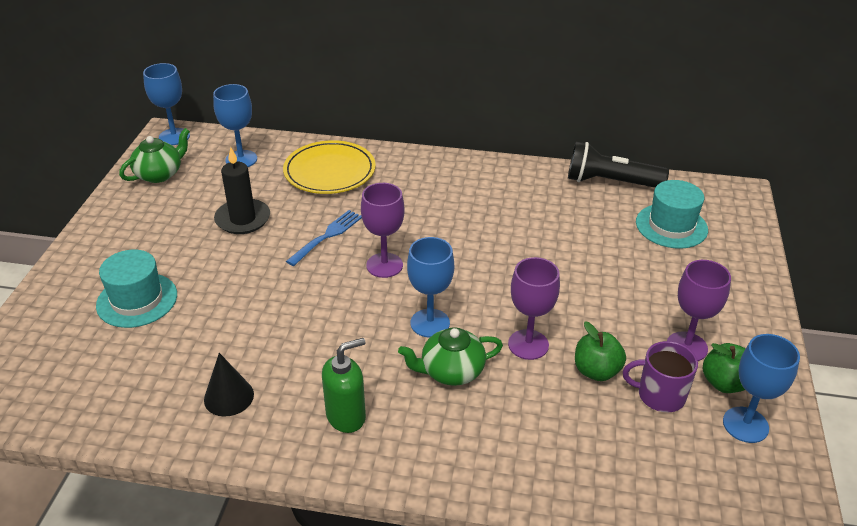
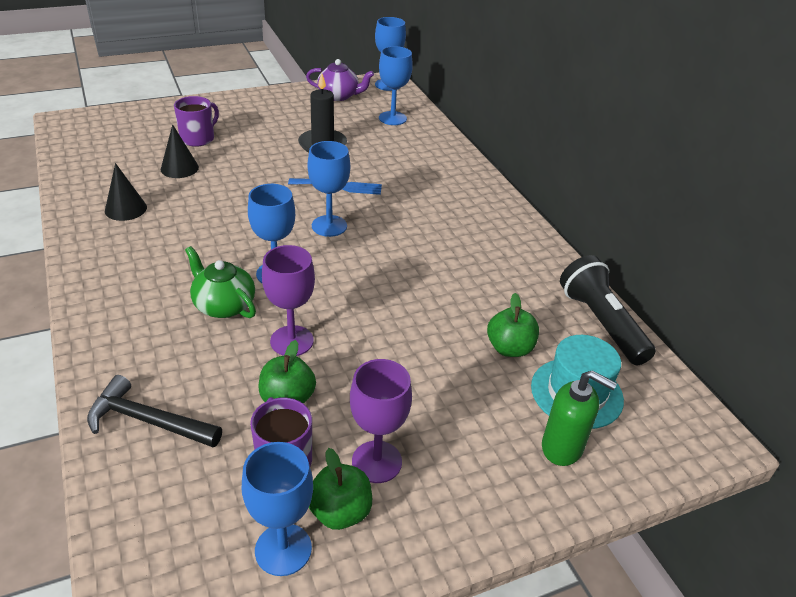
camera: 55 degrees right, 0 degrees up
(137, 300) = (198, 138): turquoise hat -> purple mug
(159, 174) = (339, 96): green teapot -> purple teapot
(185, 332) = (179, 168): none -> black cone
(329, 171) = (422, 159): yellow plate -> none
(346, 416) = (136, 268): green soap dispenser -> green soap dispenser (562, 447)
(384, 265) = (329, 226): purple goblet -> blue goblet
(574, 465) = (148, 421): none -> black hammer
(610, 235) = (509, 348): none -> green apple

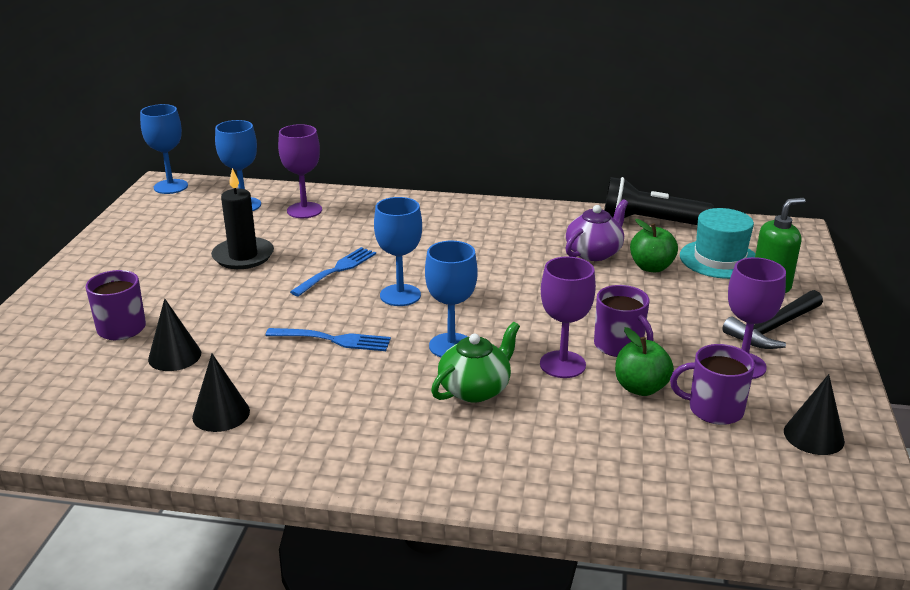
camera: 55 degrees left, 10 degrees down
(148, 421) = (618, 474): black hammer -> black hammer (773, 328)
(223, 305) = (475, 389): green teapot -> green teapot turned 150 degrees clockwise
(243, 219) = (333, 340): none -> blue fork
(283, 549) = (813, 436): blue goblet -> black cone
(339, 96) = (153, 218): purple teapot -> purple teapot (594, 252)
(340, 512) = (787, 398): green apple -> none
(347, 366) = (619, 346): none -> purple mug
(412, 143) = (304, 210): none -> purple goblet

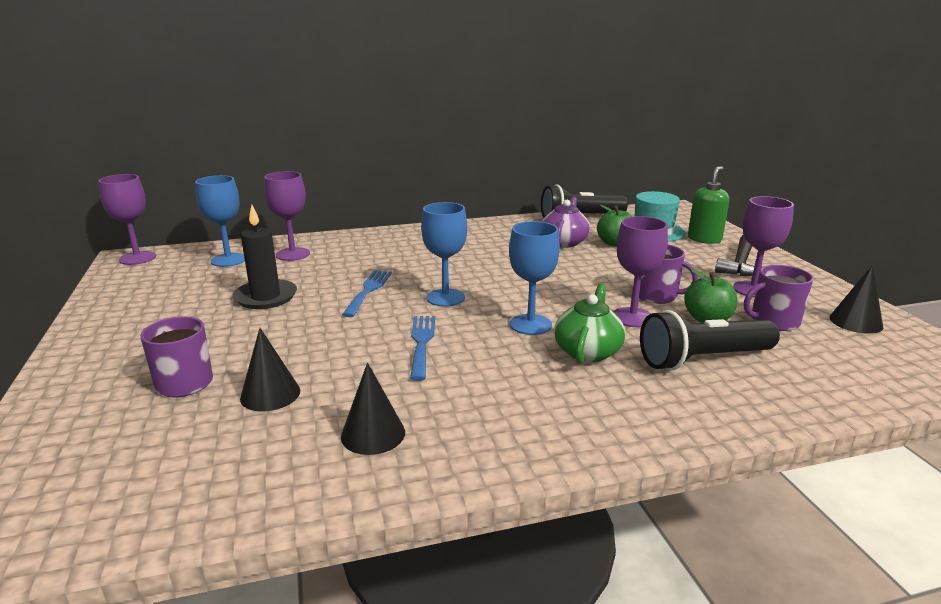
camera: 25 degrees left, 5 degrees down
(171, 187) = (137, 258): blue goblet -> purple goblet
(333, 340) = (422, 343): blue fork -> blue fork turned 75 degrees counterclockwise
(579, 429) = (703, 359): none -> black flashlight

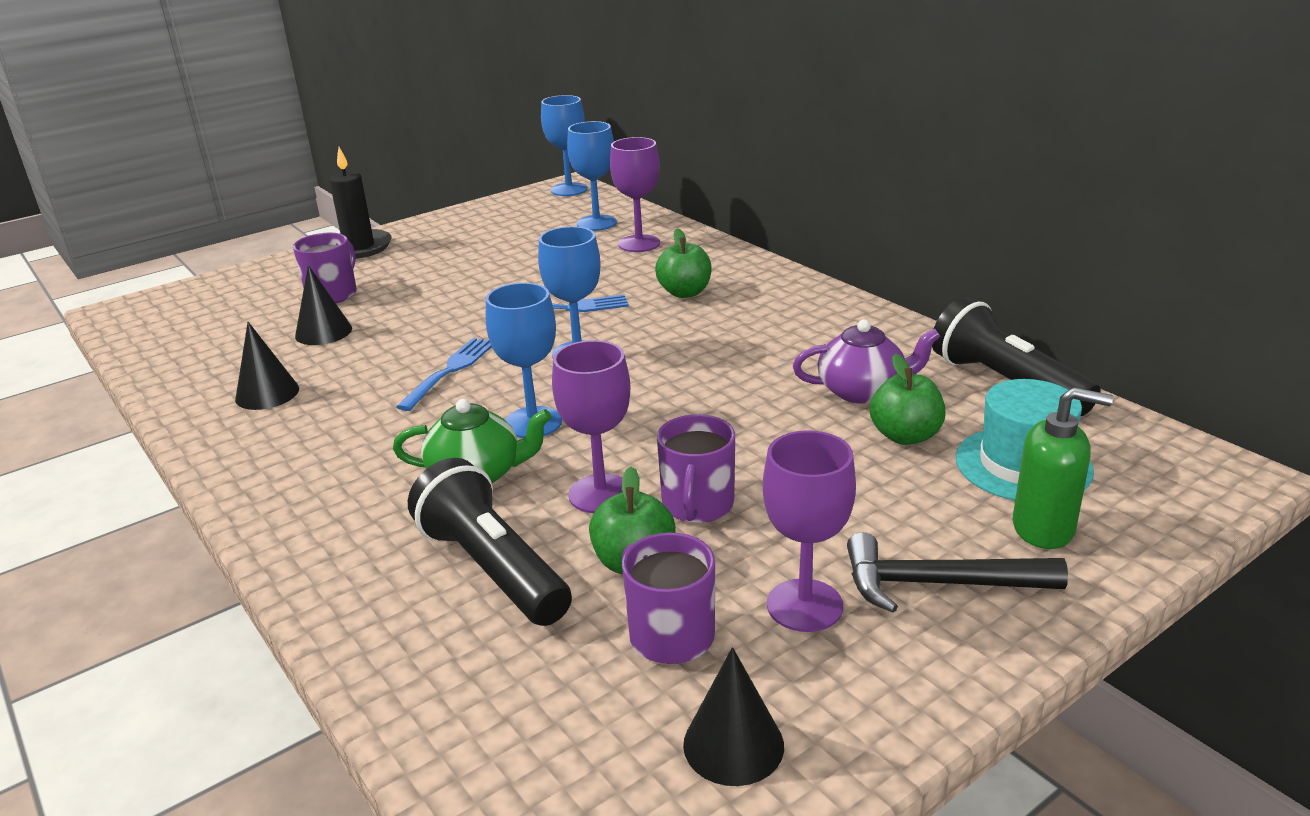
camera: 70 degrees right, 5 degrees up
(137, 258) = (569, 189): purple goblet -> blue goblet
(265, 297) = (516, 268): black candle -> black candle (359, 247)
(393, 256) = (684, 292): none -> green apple
(422, 343) = (450, 370): blue fork -> blue fork turned 45 degrees counterclockwise

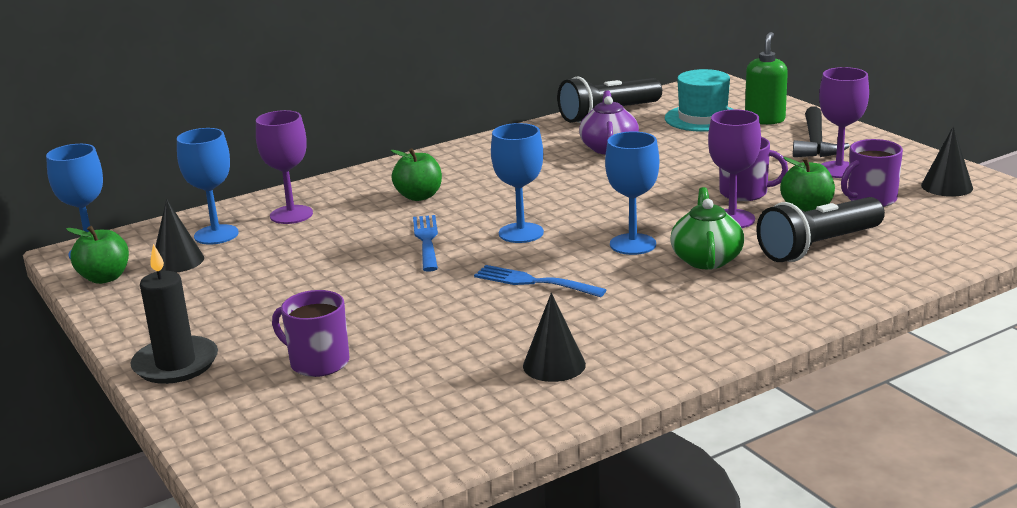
camera: 85 degrees left, 5 degrees down
(323, 332) = (421, 354): black cone -> black cone (177, 261)
(905, 436) = (668, 140): green apple -> green apple (105, 278)

